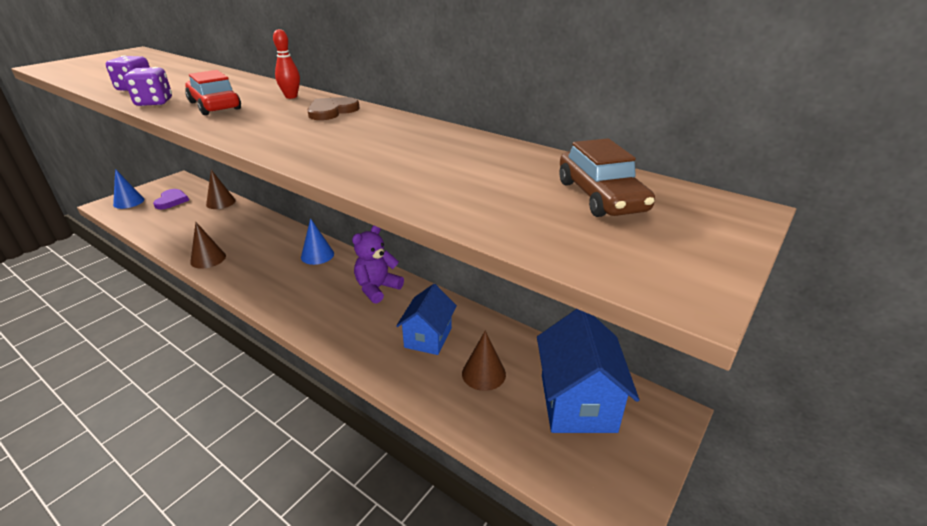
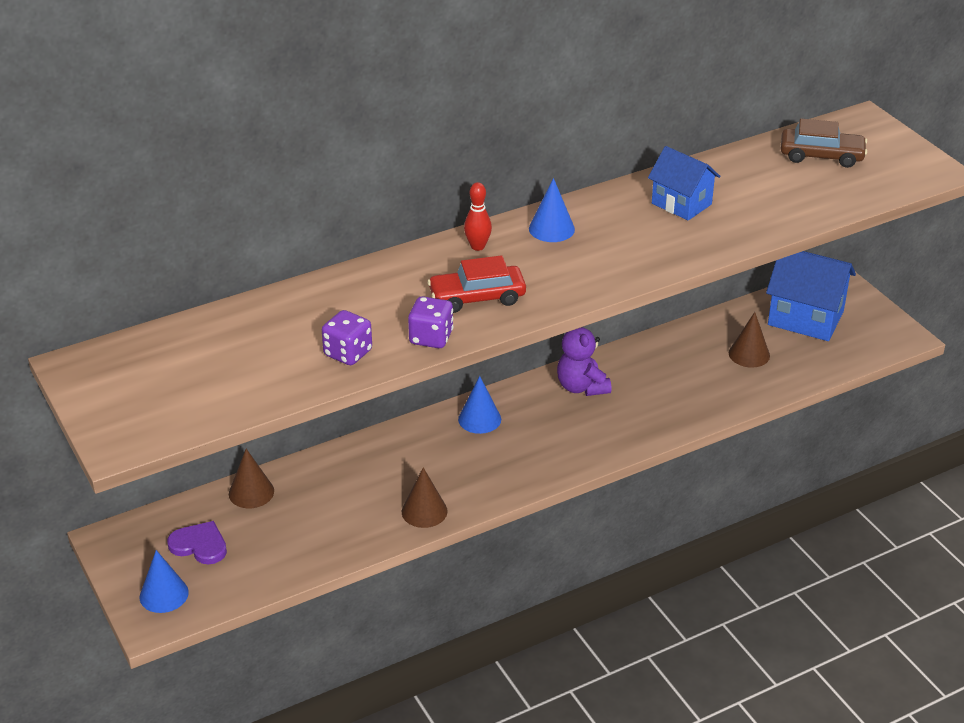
camera: 65 degrees left, 5 degrees up
(331, 111) = (551, 229): brown heart -> blue cone
(428, 337) = (684, 372): blue house -> blue house (681, 204)

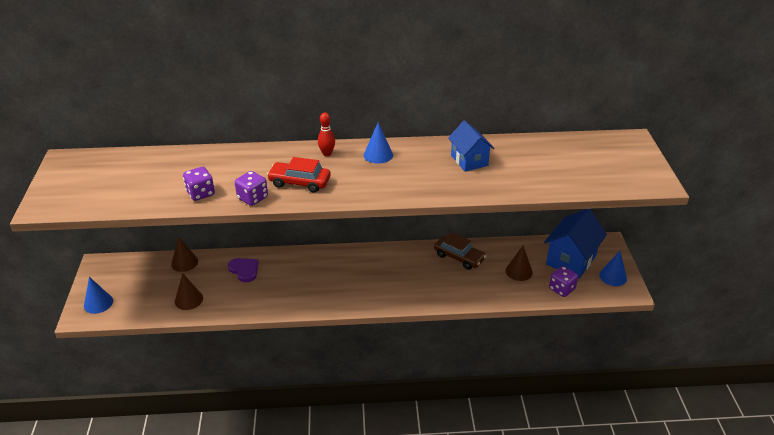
camera: 25 degrees right, 0 degrees up
(199, 545) = (136, 282): purple heart -> purple heart (244, 270)
(424, 511) = (262, 303): brown cone -> brown cone (188, 299)
(479, 419) = (333, 260): blue cone -> blue cone (613, 276)
(581, 387) = (404, 260): purple teddy bear -> none
(805, 318) = (571, 260): blue house -> blue house turned 75 degrees clockwise
(820, 360) = (561, 289): none -> purple dice
(821, 156) = (585, 154): brown car -> brown car (459, 257)

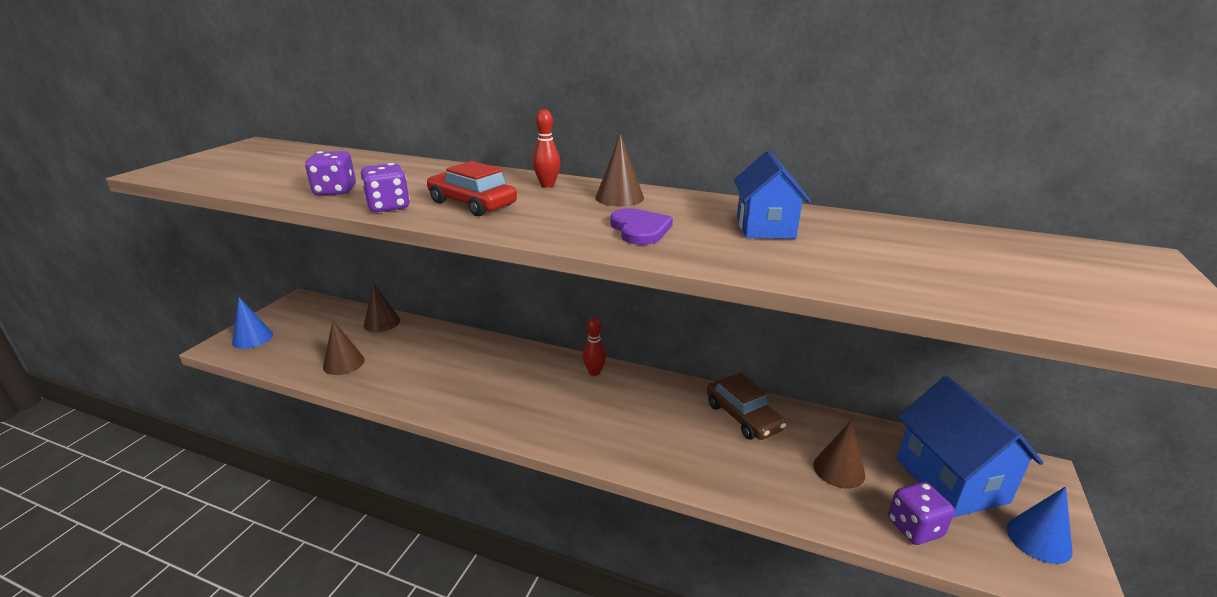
camera: 25 degrees right, 10 degrees down
(244, 270) = (437, 349): purple heart -> purple heart (640, 229)
(359, 255) = (594, 372): none -> red bowling pin
(378, 155) = (619, 197): blue cone -> brown cone
(571, 260) = (951, 480): blue house -> blue house turned 75 degrees counterclockwise

